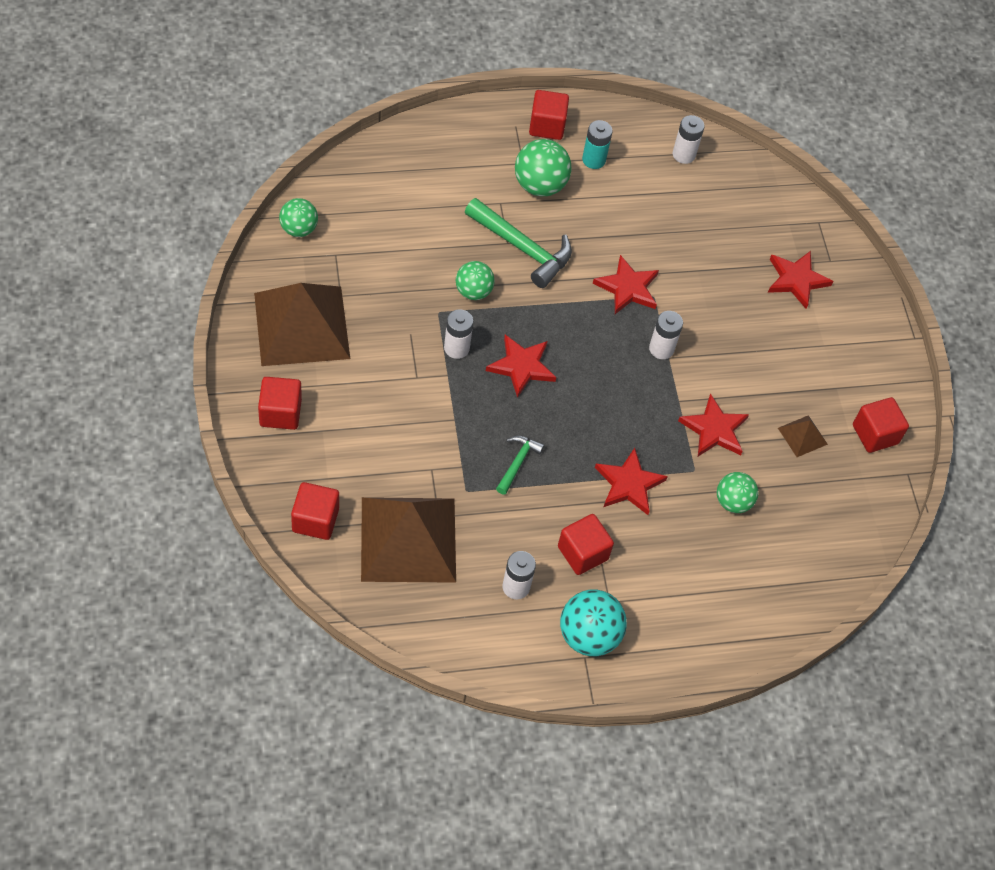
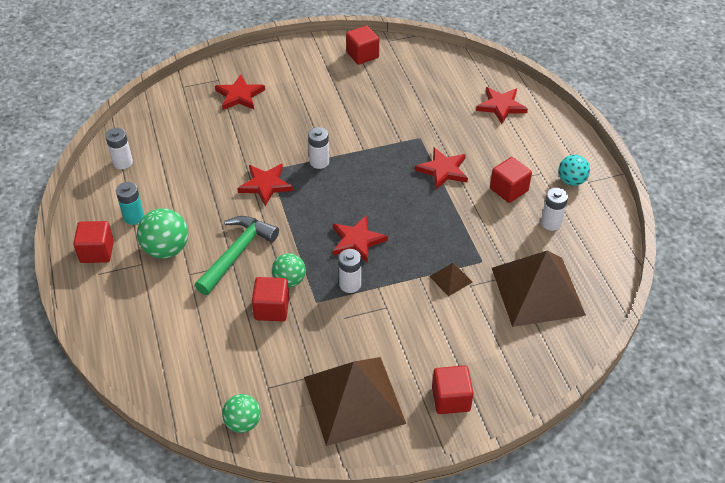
camera: 90 degrees left, 10 degrees down
(315, 520) = (544, 354): red cube -> red cube (272, 309)
(518, 462) = (446, 233): green hammer -> none
(588, 636) = (571, 181): turquoise ball -> turquoise ball, size x0.66
(714, 429) = (382, 130): red star -> red star (501, 106)
(733, 502) = (439, 117): green ball -> none
(802, 436) = (374, 87): brown pyramid -> brown pyramid (450, 279)

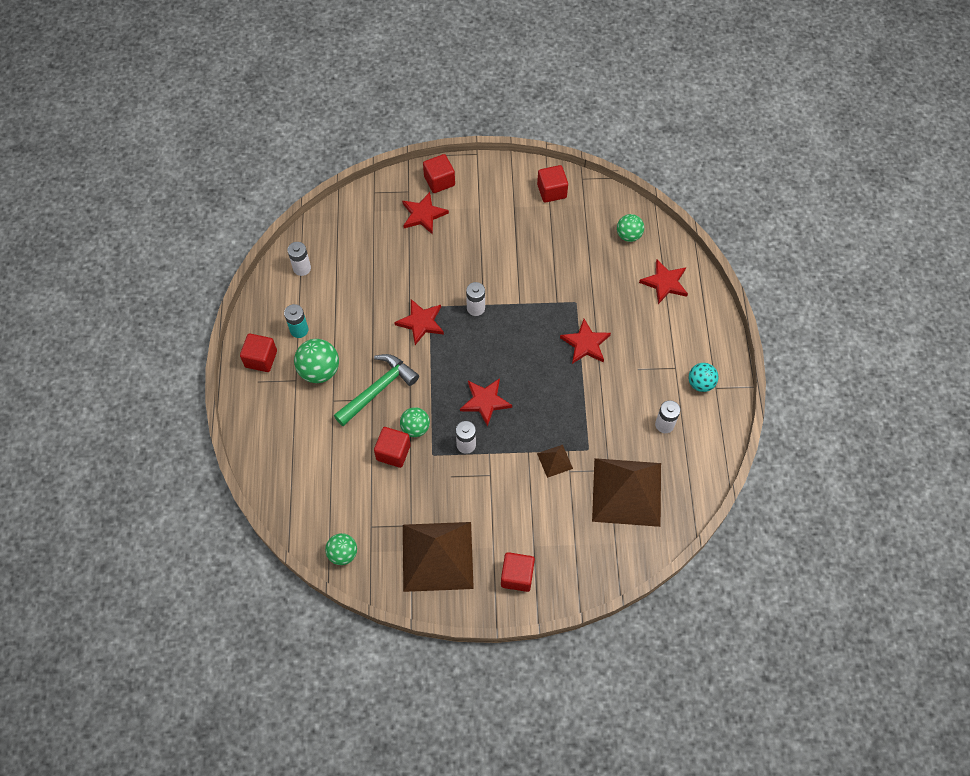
camera: 15 degrees right, 15 degrees up
(450, 76) = (628, 235): none -> green ball
(508, 190) = (638, 379): red cube -> red cube (439, 181)

